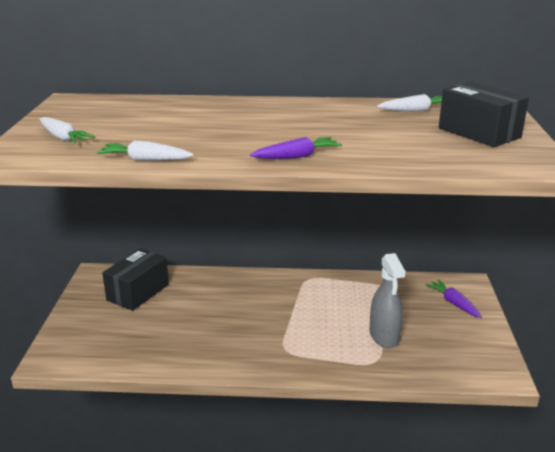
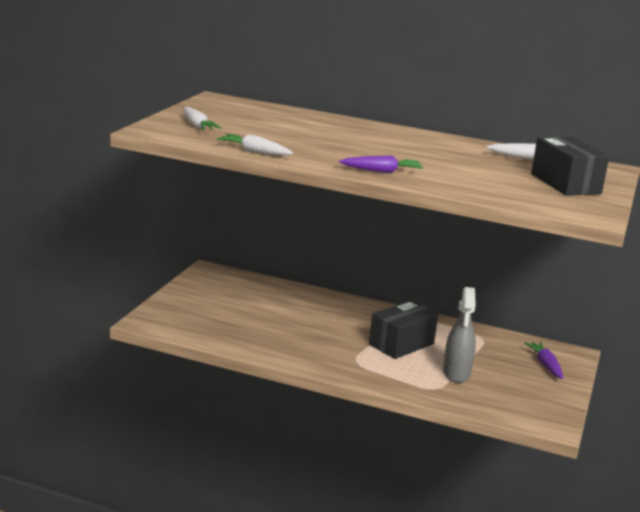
camera: 15 degrees right, 5 degrees down
(138, 292) = (241, 292): black box -> black box (401, 344)

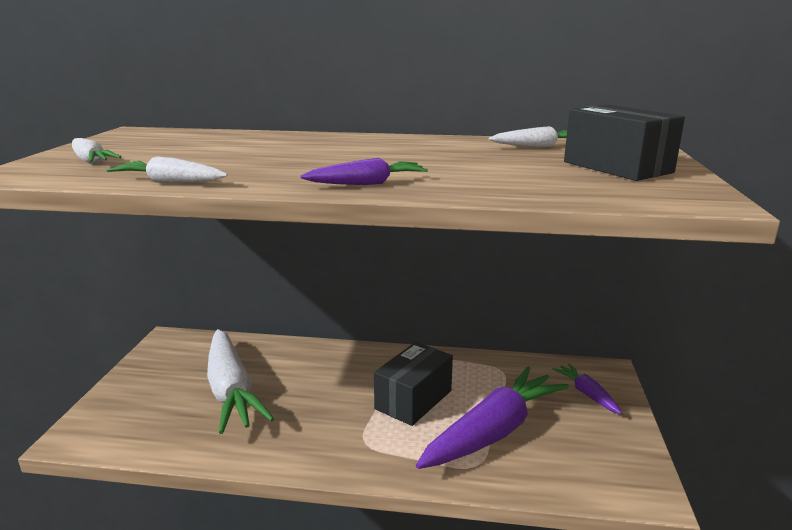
camera: 10 degrees left, 0 degrees up
(259, 314) = (231, 390): none -> white carrot
(456, 373) = (493, 432): grey spray bottle -> purple carrot

